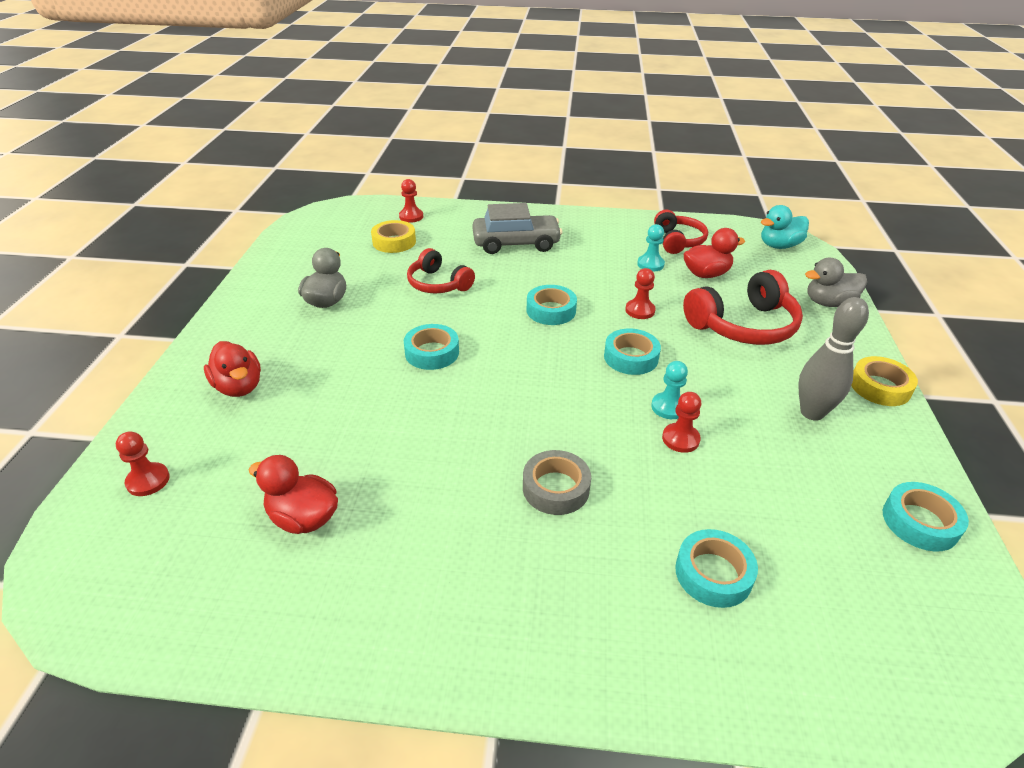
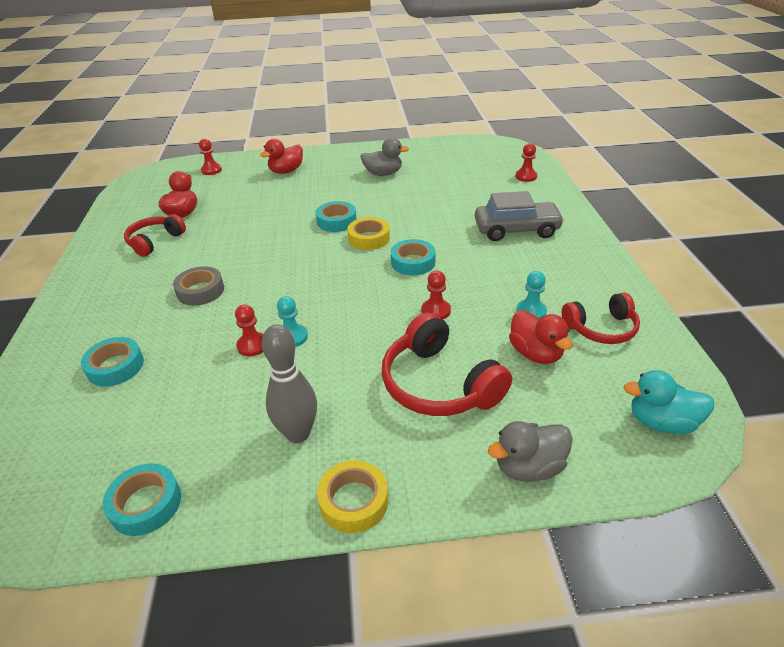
camera: 80 degrees right, 0 degrees up
(394, 242) = (479, 178): yellow tape -> yellow tape (369, 238)
(438, 284) = (427, 207): red headphones -> red headphones (155, 241)
(516, 243) = (516, 230): grey car -> grey car turned 75 degrees counterclockwise
(631, 357) = (357, 311): turquoise tape -> none
(779, 246) = (661, 422): turquoise duck -> turquoise duck turned 45 degrees counterclockwise
(828, 303) = (528, 467): grey duck -> grey duck turned 90 degrees counterclockwise

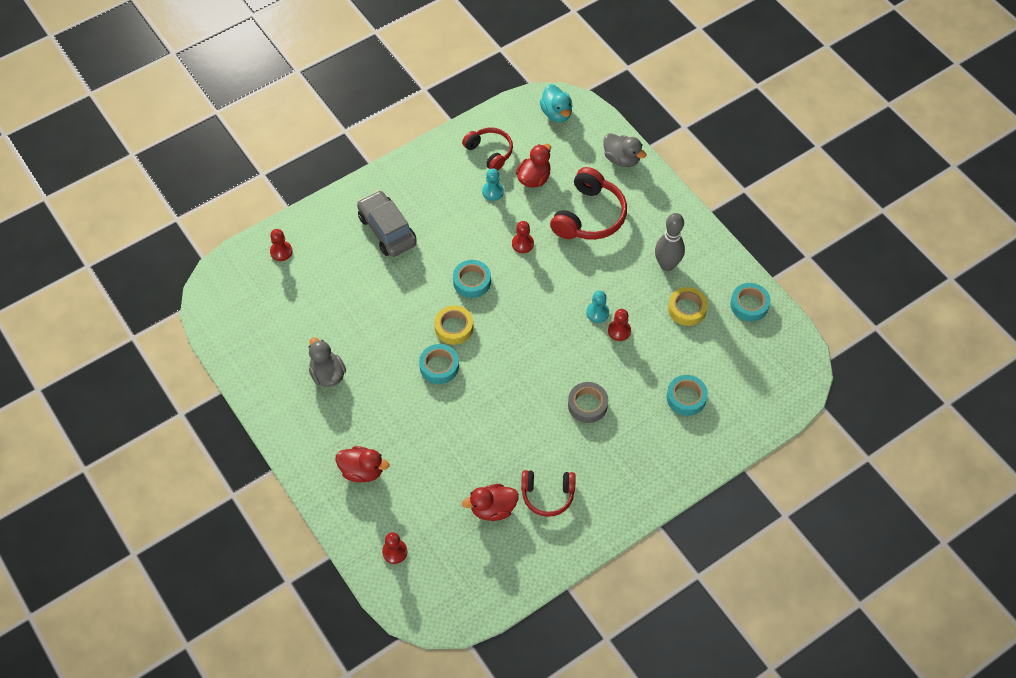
camera: 120 degrees left, 20 degrees up
(354, 501) = (687, 220): yellow tape -> yellow tape (687, 309)

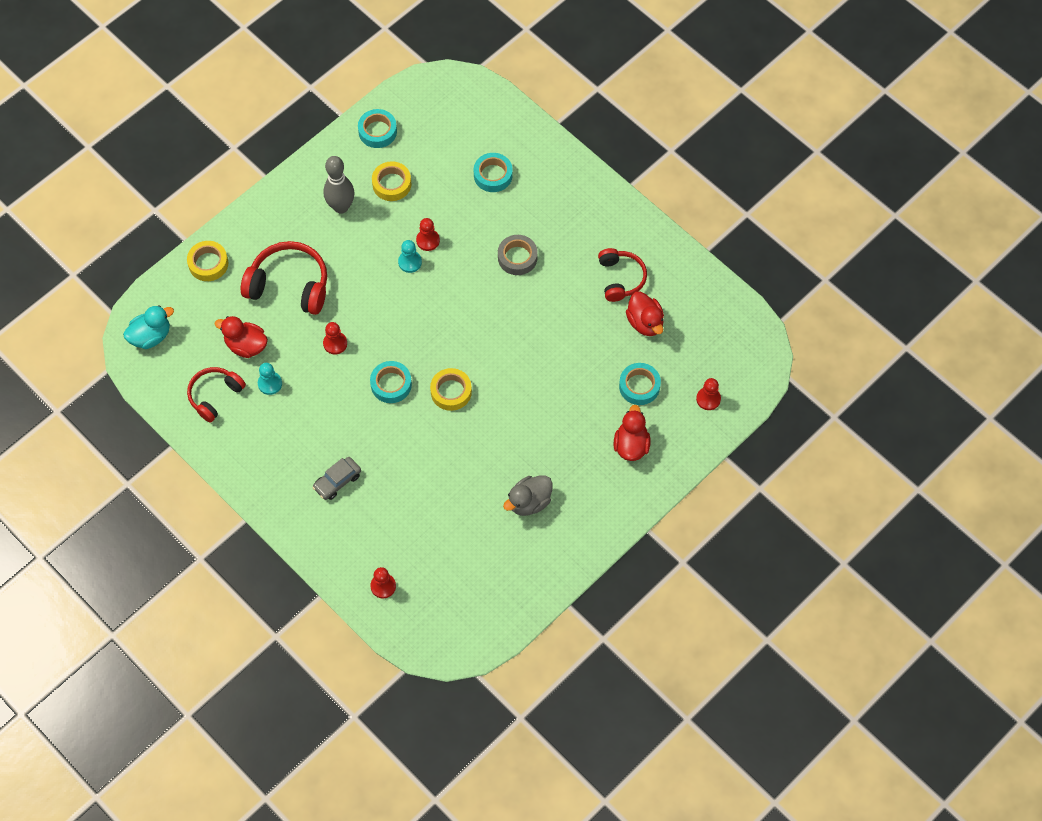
camera: 100 degrees left, 5 degrees up
(387, 230) = (337, 481): grey car -> grey car, size x0.59
(439, 366) = (500, 397): turquoise tape -> turquoise tape (639, 386)
(621, 159) = (208, 263): grey duck -> yellow tape

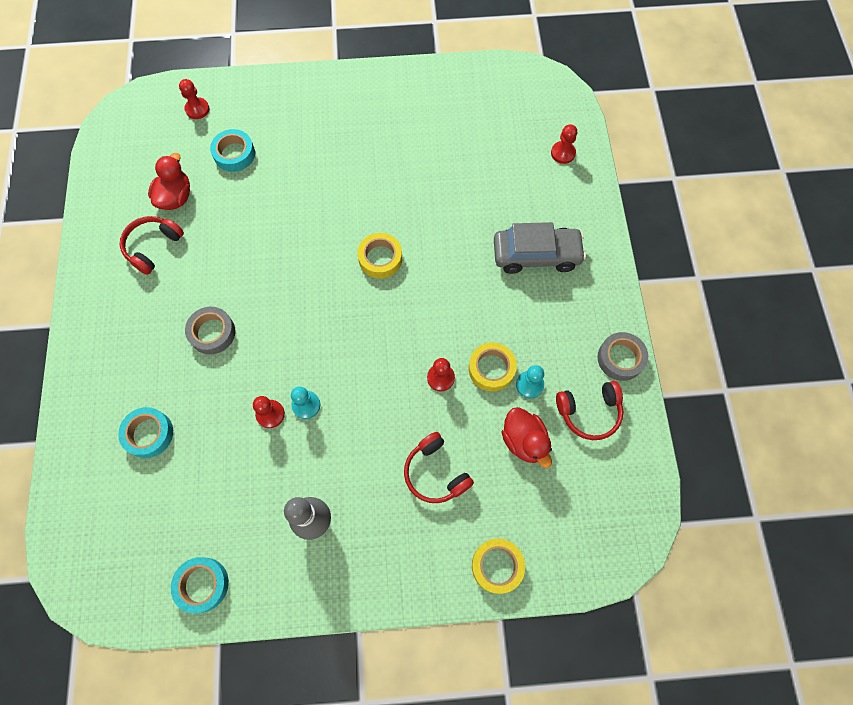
camera: 140 degrees left, 5 degrees up
(151, 336) = (611, 526): turquoise duck -> none
(218, 449) = (620, 358): none -> grey tape
(289, 285) = (436, 472): red headphones -> red headphones, size x0.64
(337, 481) = (536, 255): grey car -> grey car, size x1.69
(391, 384) = (424, 302): turquoise tape -> none
(392, 184) = (246, 506): yellow tape -> yellow tape (491, 369)
(529, 502) = (400, 133): grey duck -> none
(631, 445) = (286, 118): red duck -> none

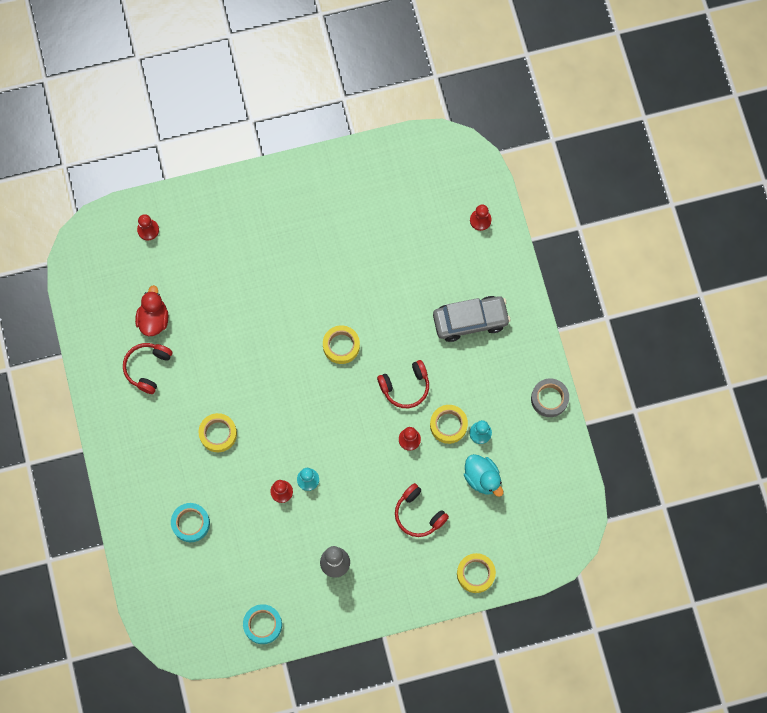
camera: 10 degrees left, 5 degrees up
(212, 333) = (218, 434): grey tape -> yellow tape
(234, 154) = (193, 269): turquoise tape -> none
(524, 441) = (482, 478): red duck -> turquoise duck
(589, 412) = (529, 447): red headphones -> red headphones (405, 386)

